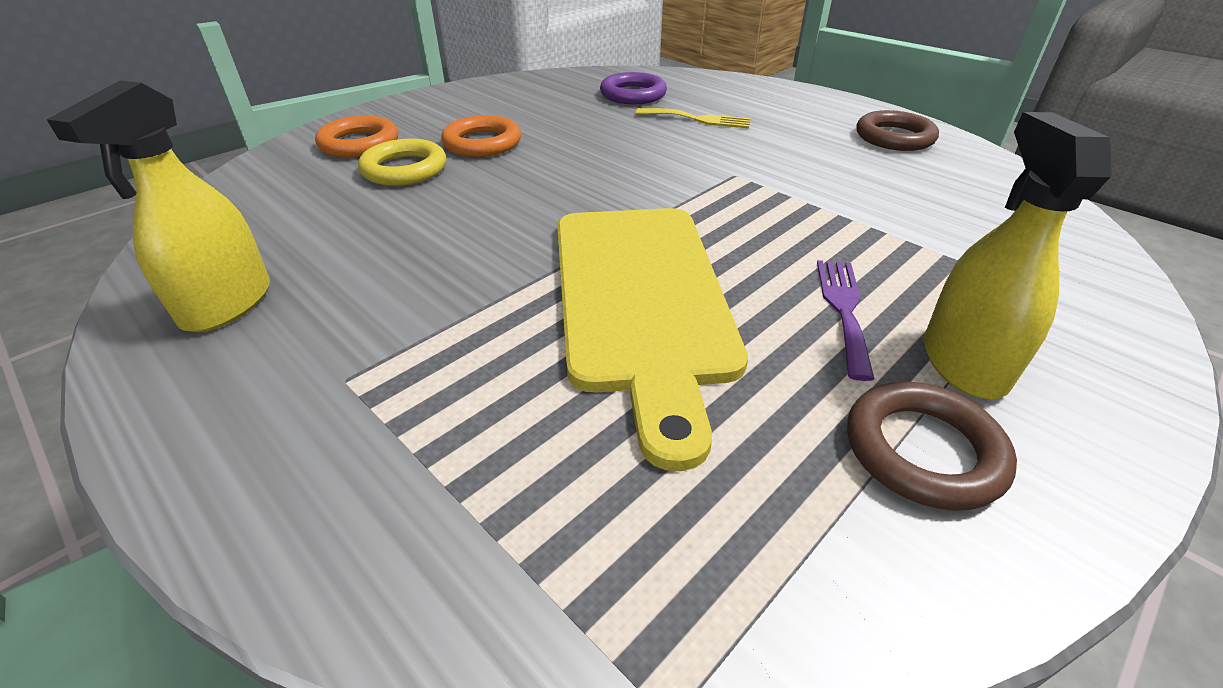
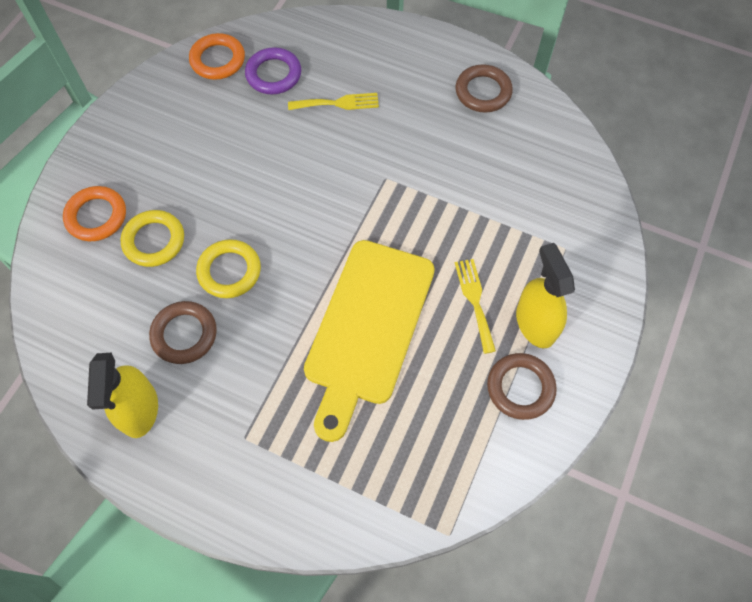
camera: 20 degrees left, 25 degrees up
(365, 247) = (184, 334): none -> brown ring
(474, 207) = (229, 271): none -> yellow ring
(482, 143) = (190, 188): orange ring -> orange ring (218, 60)
(640, 299) = (367, 328): yellow cutting board -> yellow cutting board turned 45 degrees clockwise
(844, 309) = (475, 301): purple fork -> yellow fork

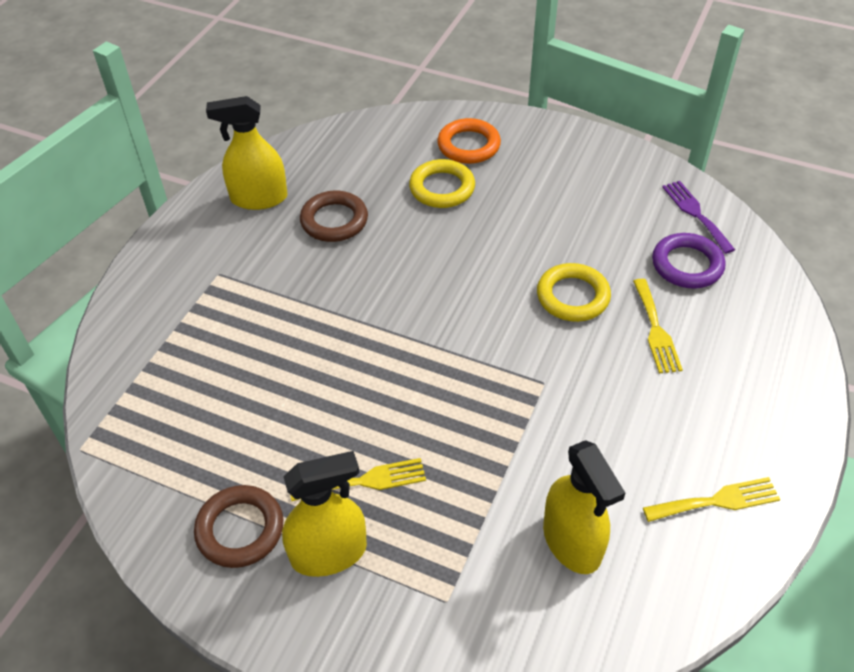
camera: 90 degrees right, 15 degrees down
(218, 60) = (696, 214): orange ring -> purple fork
(229, 271) = (406, 247): yellow ring -> yellow ring (572, 296)
(367, 328) = (332, 370): yellow cutting board -> none
(483, 92) = (716, 501): brown ring -> yellow fork
(517, 173) = (572, 542): none -> yellow spray bottle

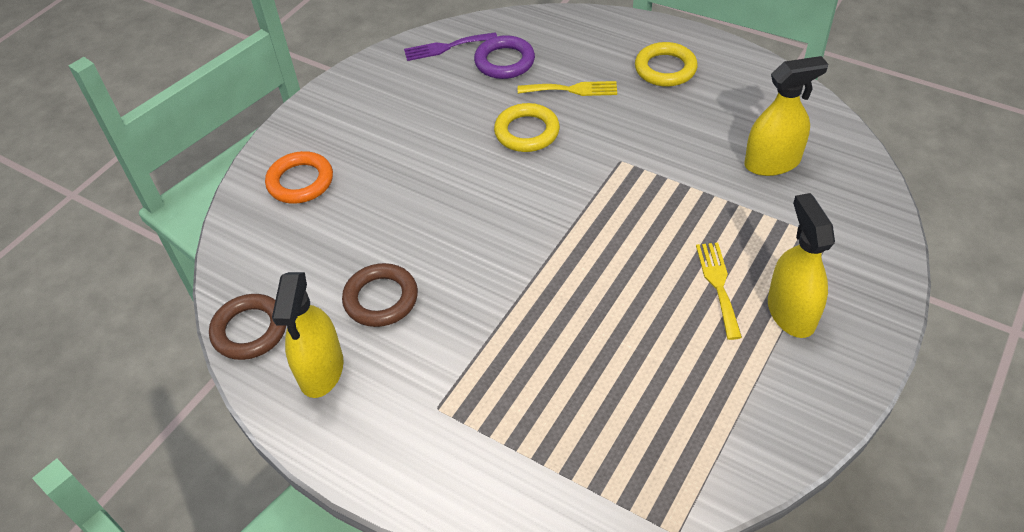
camera: 80 degrees left, 0 degrees up
(240, 529) = (771, 379): brown ring -> brown ring (250, 330)
(442, 188) = (359, 207): yellow ring -> yellow ring (665, 69)
(716, 501) = (735, 85): yellow fork -> none

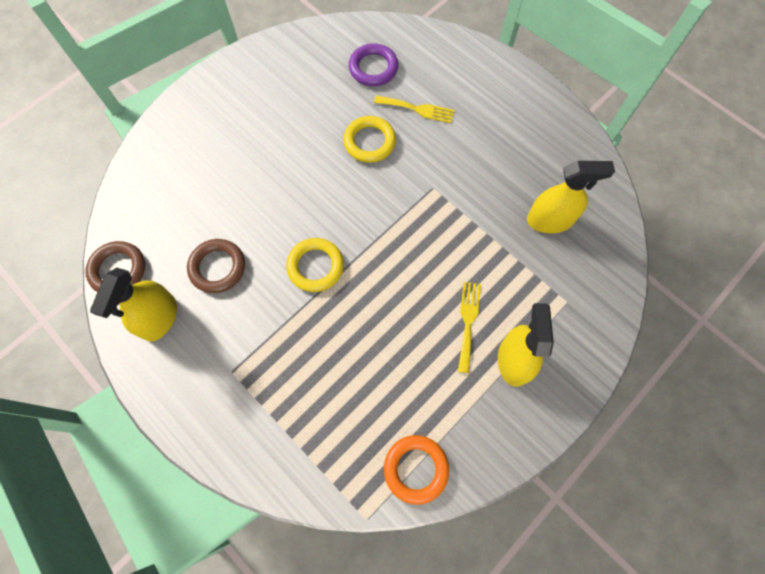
camera: 10 degrees right, 20 degrees up
(300, 181) = (187, 145): orange ring -> orange ring (416, 469)
(446, 47) = (332, 42): purple fork -> none
(665, 69) = (497, 107): yellow ring -> yellow ring (315, 266)

